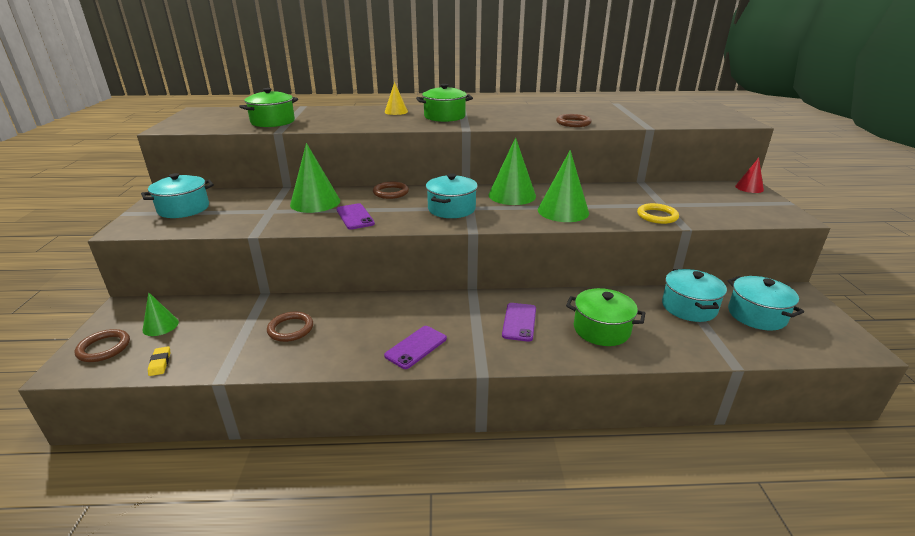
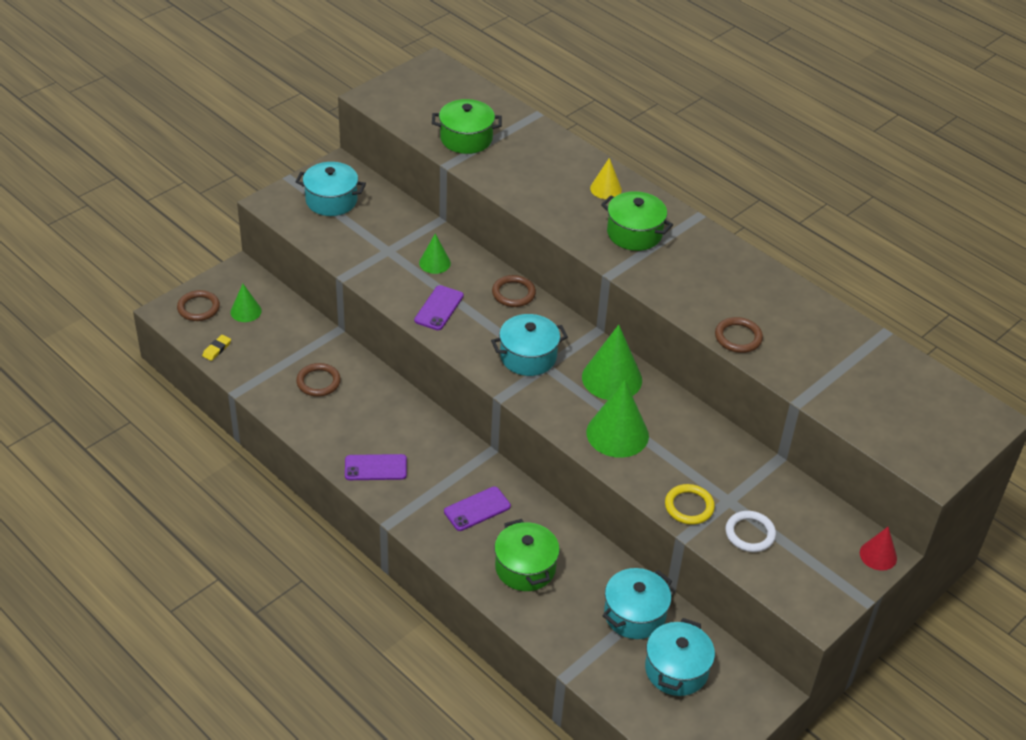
camera: 45 degrees right, 15 degrees up
(315, 202) = (434, 263): green cone -> green cone, size x0.56
(700, 209) = (750, 533): none -> white ring

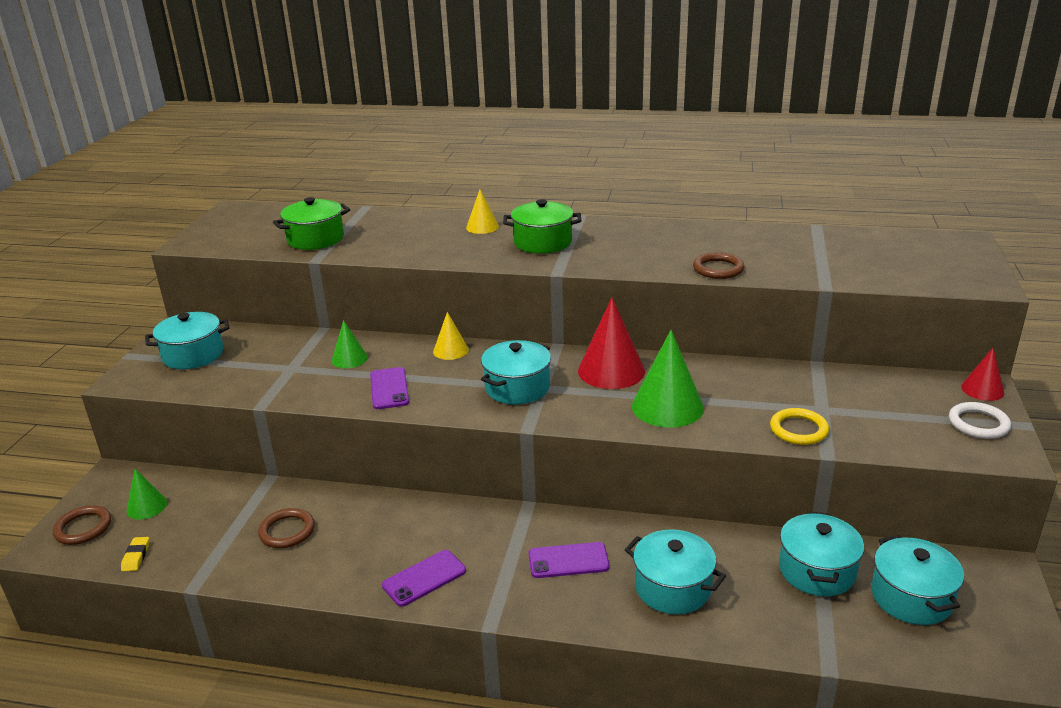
camera: 30 degrees left, 15 degrees down
(477, 509) = (568, 560): purple phone -> purple phone turned 60 degrees clockwise
(513, 293) = (450, 350): brown ring -> yellow cone
(525, 568) = (672, 587): green pot -> turquoise pot
(612, 378) = (611, 371): green cone -> red cone
(750, 533) = (873, 424): white ring -> white ring (978, 424)

